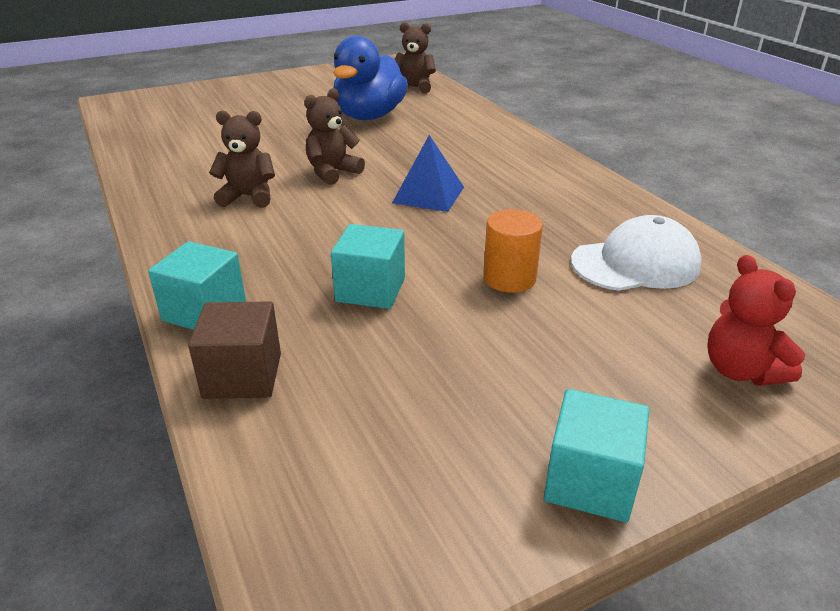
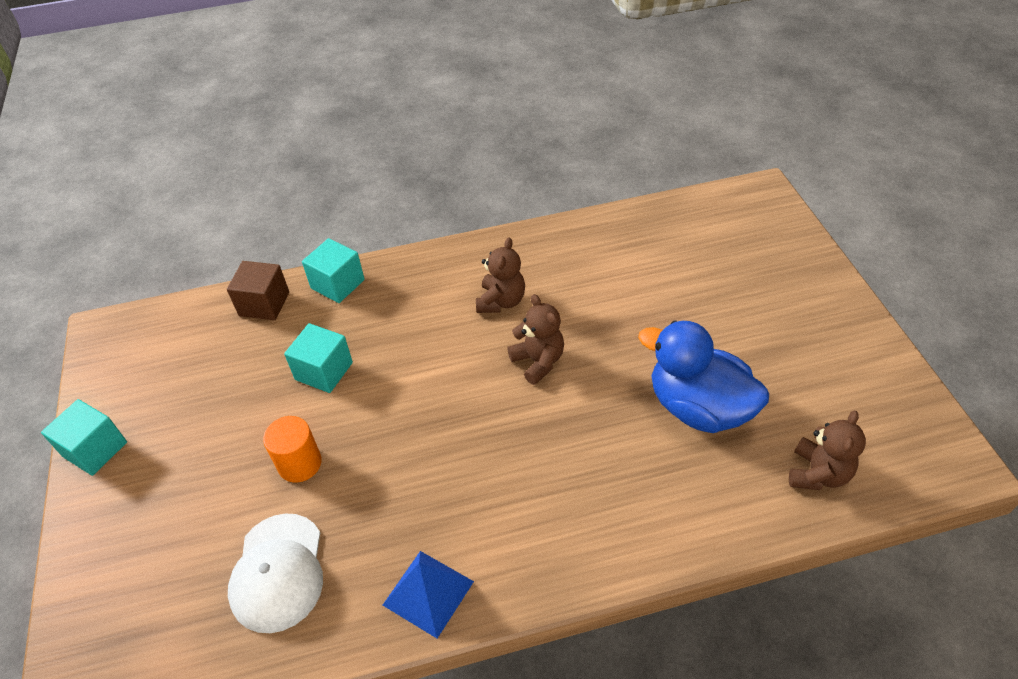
camera: 105 degrees right, 15 degrees up
(428, 195) = (467, 433): blue pyramid -> blue pyramid (428, 593)
(741, 370) = (118, 582): red teddy bear -> none

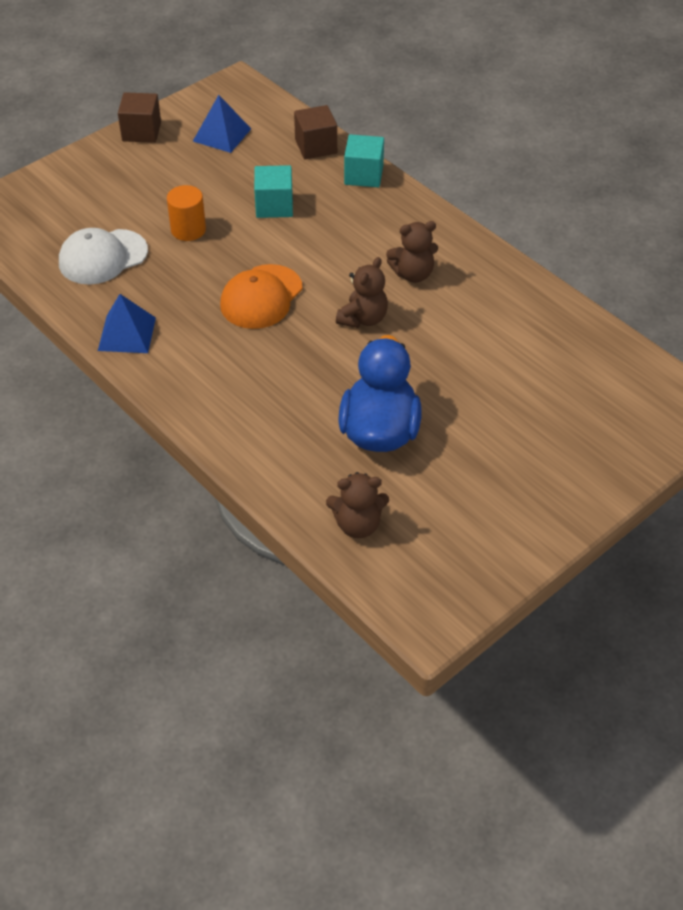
camera: 60 degrees right, 0 degrees up
(95, 449) = (141, 132): turquoise cube -> brown cube
(173, 374) = (222, 134): none -> blue pyramid
(453, 434) = (261, 297): none -> orange cap

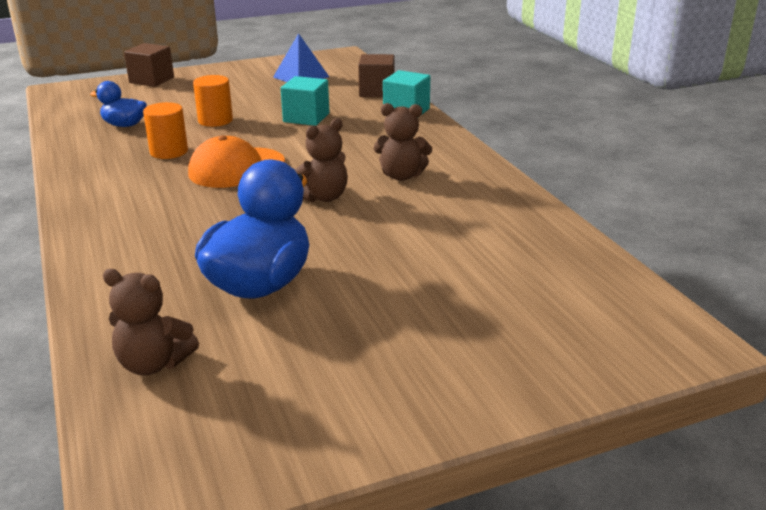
camera: 20 degrees right, 20 degrees down
(103, 257) = (124, 125): white cap -> blue duck
(127, 334) = (87, 171): blue pyramid -> none
(141, 132) = (236, 68): brown cube -> brown cube (151, 80)
(180, 288) = (169, 152): none -> orange cylinder

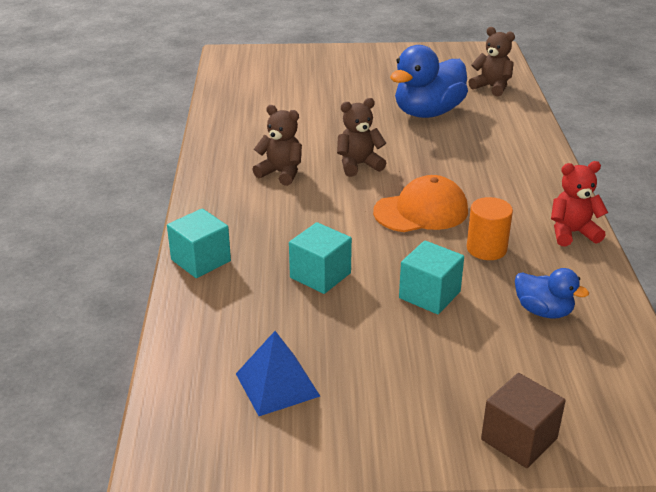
camera: 160 degrees left, 5 degrees up
(81, 175) = (572, 233): none -> red teddy bear
(215, 120) = (429, 295): orange cylinder -> turquoise cube
(377, 91) = (200, 312): brown cube -> none

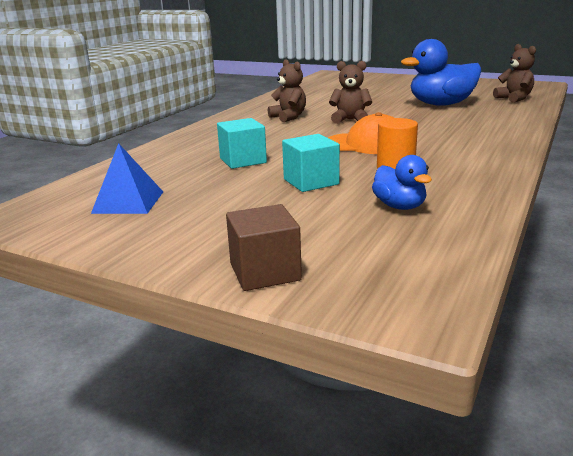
camera: 30 degrees right, 10 degrees down
(201, 260) = (175, 143): turquoise cube -> none
(572, 233) = (490, 171): red teddy bear -> none

